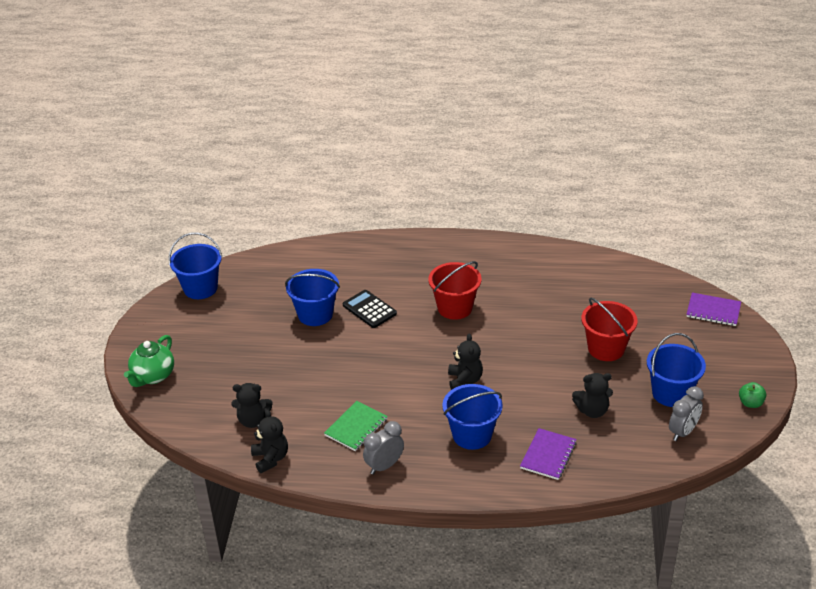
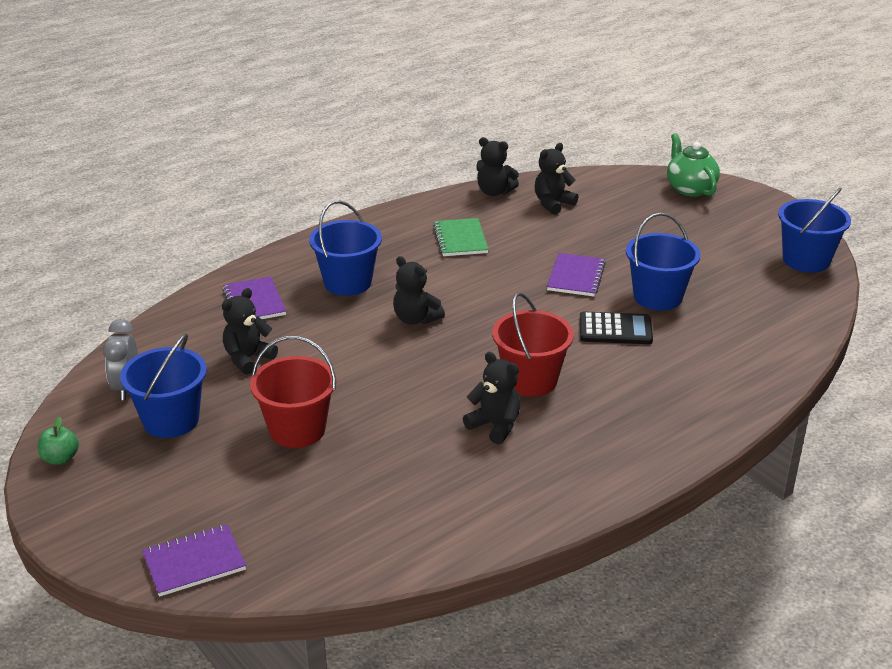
camera: 135 degrees right, 5 degrees down
(335, 354) = (576, 277): none -> purple notebook
(384, 466) = (395, 229): grey clock -> none
(504, 296) = (495, 426): none -> black teddy bear

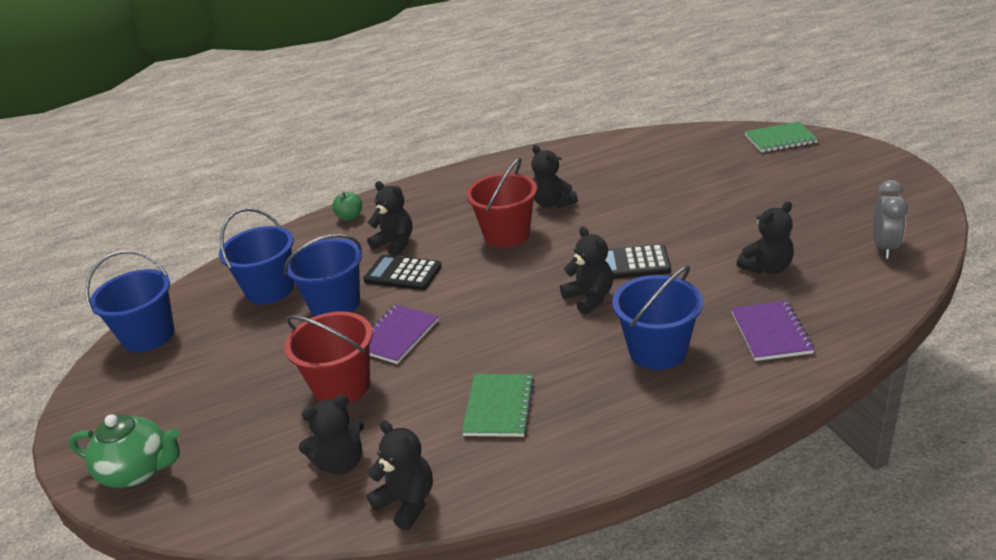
camera: 160 degrees left, 0 degrees up
(60, 458) = (914, 196): green apple -> green apple (350, 217)
(171, 420) = (828, 219): blue bucket -> blue bucket (270, 289)
(194, 562) = (780, 139): purple notebook -> green notebook
(297, 430) = (714, 207): red bucket -> red bucket (342, 386)
(382, 355) = (632, 263): none -> black calculator
(652, 361) = (395, 244): none -> black teddy bear
(690, 188) = (138, 471): green teapot -> green teapot turned 75 degrees counterclockwise

